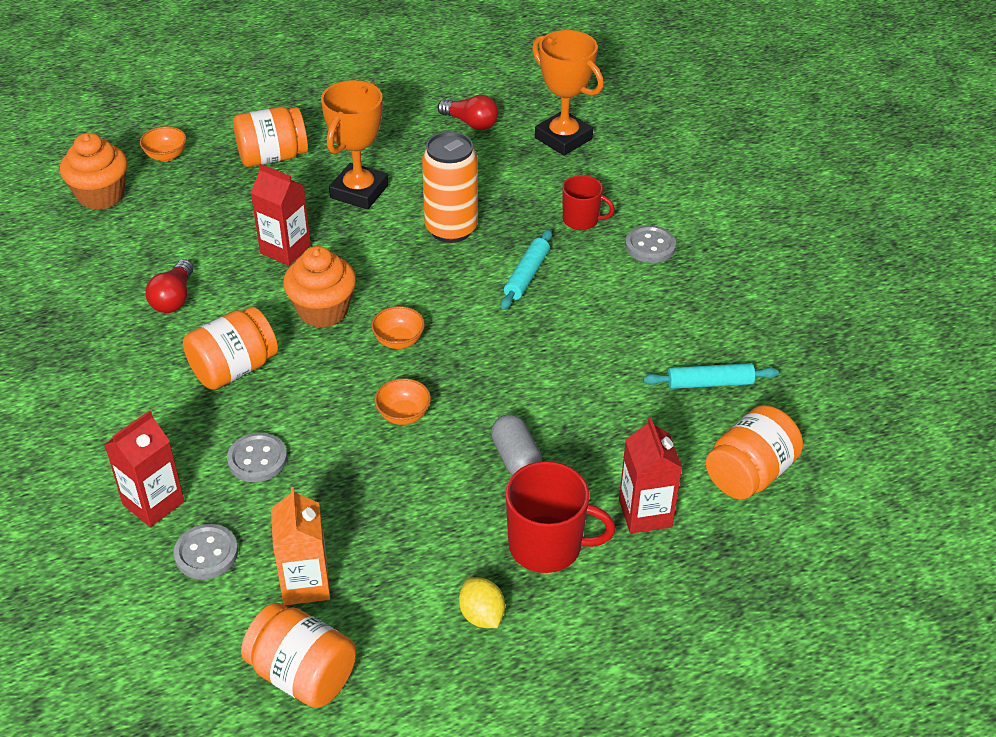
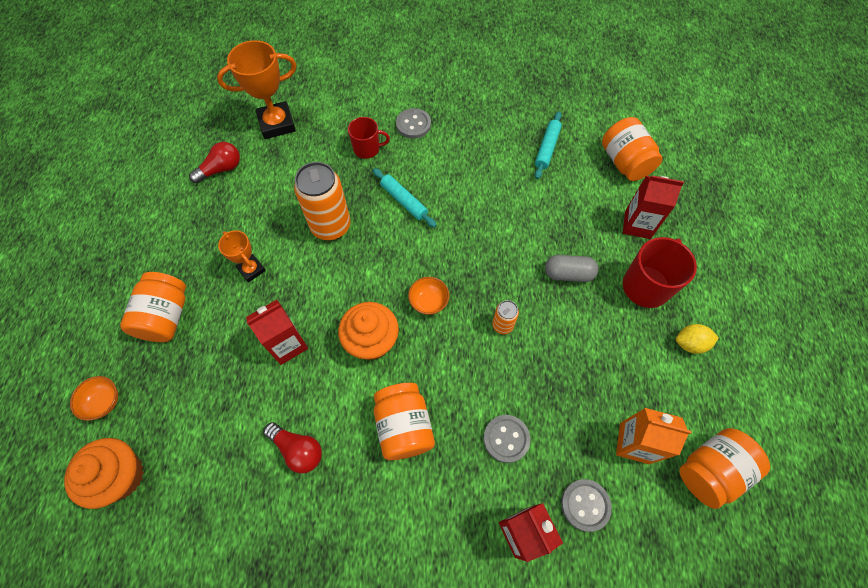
camera: 65 degrees left, 20 degrees up
(359, 192) = (251, 269): orange trophy -> orange trophy, size x0.57
(403, 415) = (502, 325): orange bowl -> orange can
(581, 220) = (367, 149): red mug -> red mug turned 45 degrees clockwise

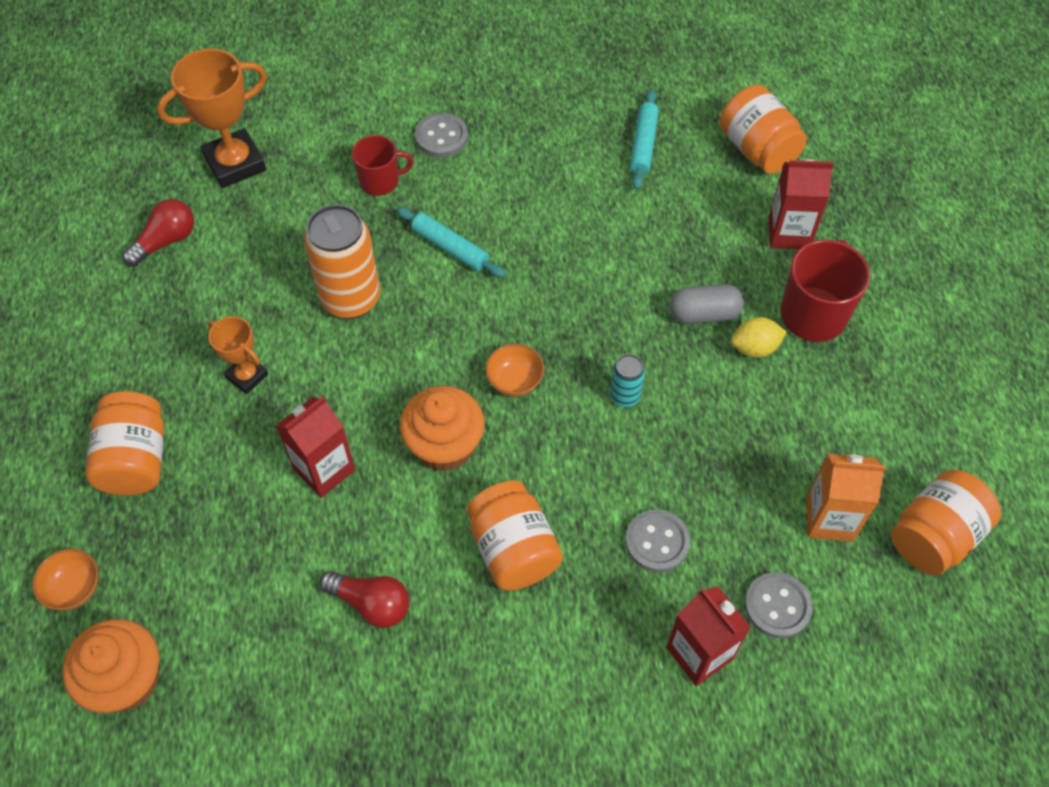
camera: 10 degrees left, 5 degrees down
(502, 325) = (624, 396): orange can -> turquoise can
(690, 343) = (884, 380): yellow lemon -> yellow lemon (754, 347)

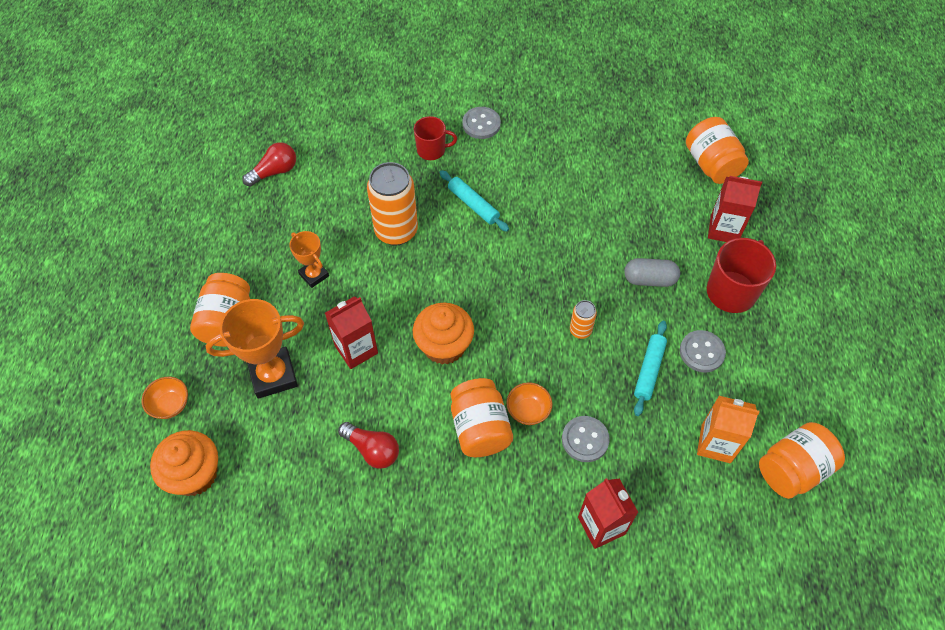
camera: 10 degrees right, 0 degrees up
(235, 163) = (332, 123): orange trophy -> orange trophy (273, 375)
(515, 381) = (502, 307): orange bowl -> orange bowl (528, 411)
(624, 396) = (580, 330): turquoise can -> orange can
(643, 145) = (627, 149): turquoise rolling pin -> turquoise rolling pin (649, 370)
(754, 347) = (683, 310): yellow lemon -> none
(777, 606) = (665, 501): grey button -> grey button (702, 352)

